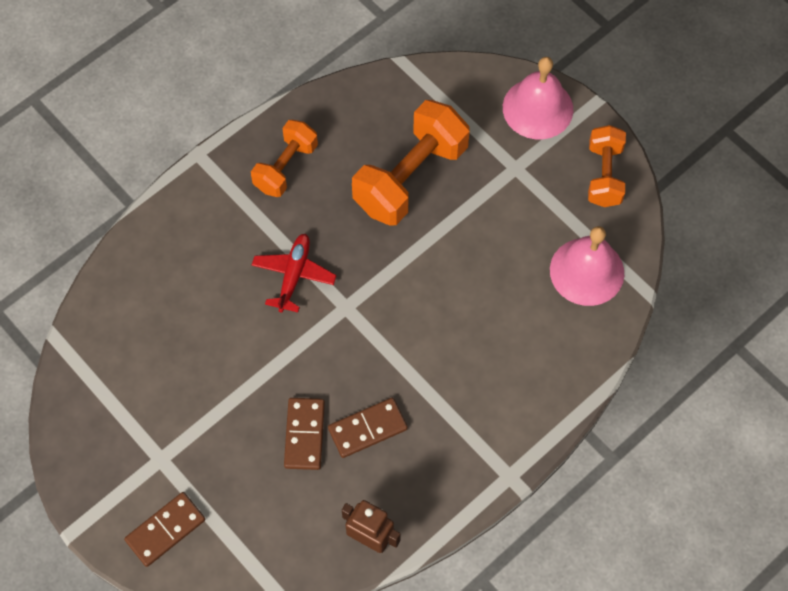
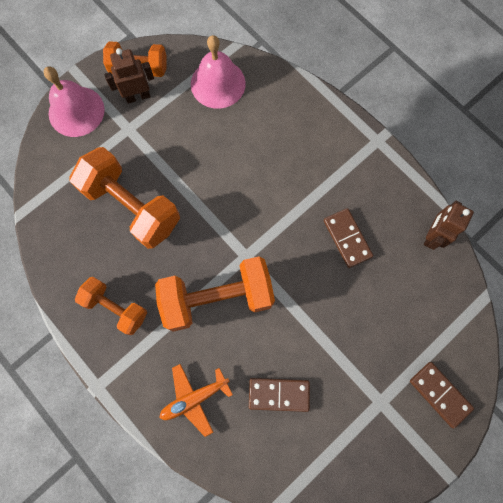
camera: 90 degrees left, 10 degrees up
(179, 253) = (194, 398): none -> orange plane
(294, 275) = (217, 298): red plane -> orange dumbbell
(304, 434) = (354, 286): brown domino -> brown domino (279, 394)
(562, 176) = (138, 96): none -> brown robot

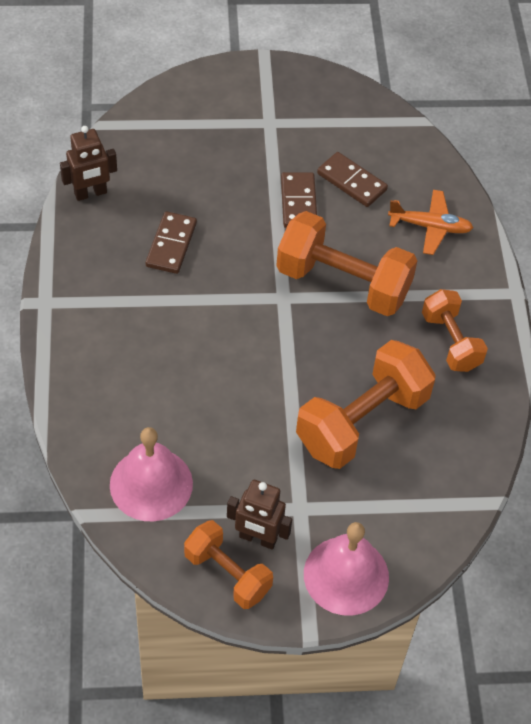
camera: 145 degrees left, 20 degrees down
(132, 206) = (362, 421): orange dumbbell -> orange dumbbell turned 60 degrees clockwise
(439, 394) = (215, 96): brown domino -> brown domino (299, 202)

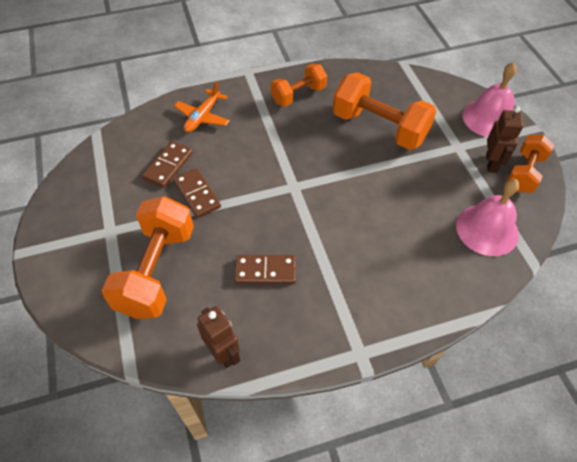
camera: 100 degrees left, 0 degrees up
(299, 202) = (197, 194): brown domino -> brown domino turned 75 degrees clockwise
(343, 283) = (269, 155): orange dumbbell -> orange dumbbell (157, 271)
(430, 227) = (202, 117): orange plane -> orange plane turned 150 degrees counterclockwise

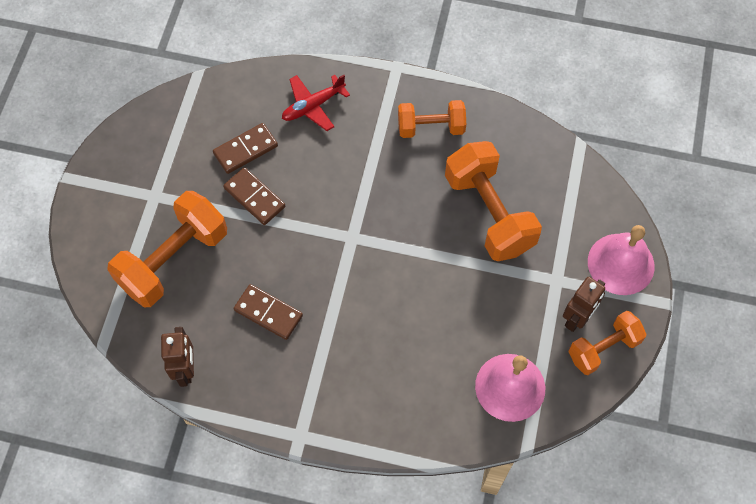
camera: 30 degrees right, 10 degrees up
(197, 194) = (254, 197): brown domino -> brown domino turned 45 degrees counterclockwise
(202, 117) = (313, 106): orange plane -> red plane

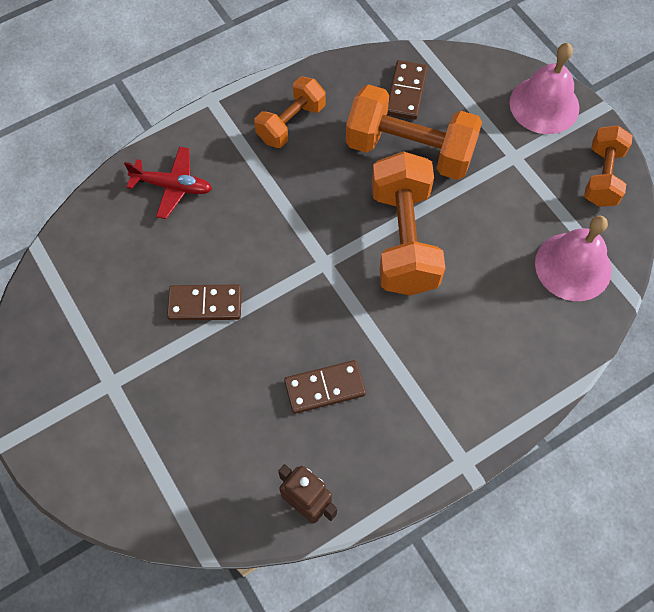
camera: 45 degrees left, 0 degrees up
(174, 260) = (191, 422): orange dumbbell -> orange dumbbell (404, 239)
(245, 150) = (152, 271): brown domino -> brown domino (406, 92)
(313, 106) = (172, 186): red plane -> red plane turned 90 degrees counterclockwise
(577, 318) = (560, 171): brown robot -> none

